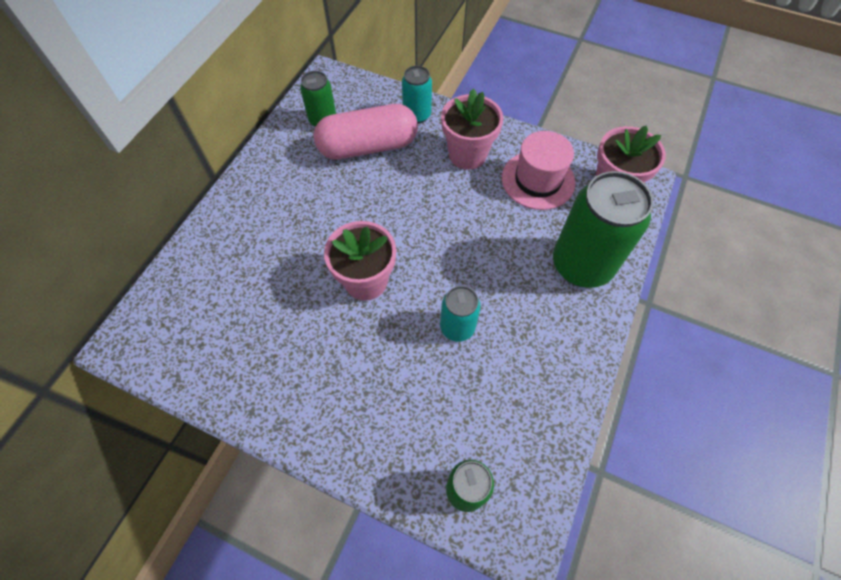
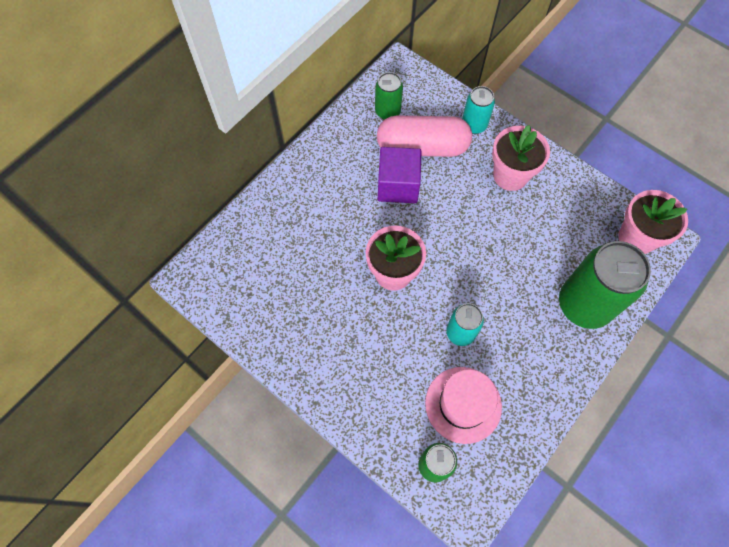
camera: 15 degrees right, 5 degrees up
(350, 189) = (398, 185): none -> purple cube
(538, 180) = (568, 215): pink hat -> pink hat (463, 404)

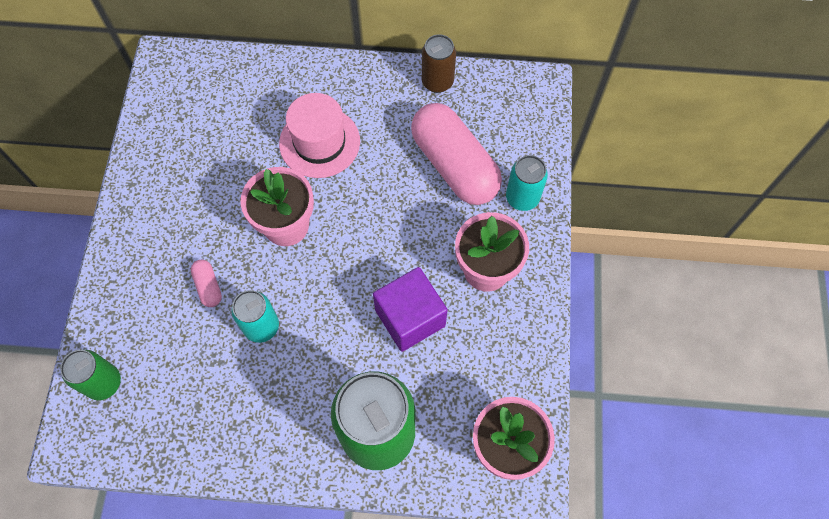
camera: 55 degrees right, 0 degrees up
(351, 118) = (437, 82): none -> brown can
(387, 111) = (472, 108): green can -> none
(398, 185) = (390, 170): purple cube -> purple cube (410, 318)
(405, 351) = (208, 287): none -> pink capsule
(463, 404) = (184, 374): pink hat -> pink hat (319, 142)

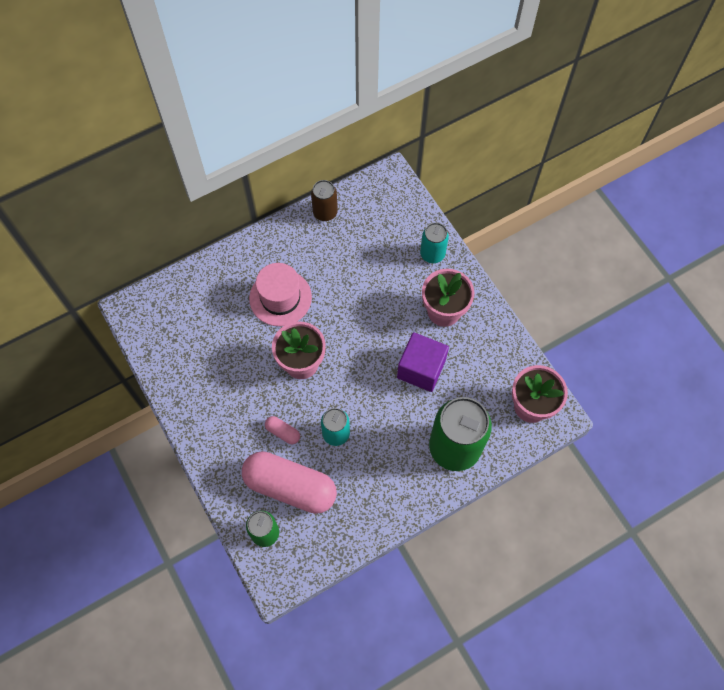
camera: 35 degrees left, 0 degrees up
(454, 165) = (376, 259): pink capsule -> pink capsule (290, 486)

